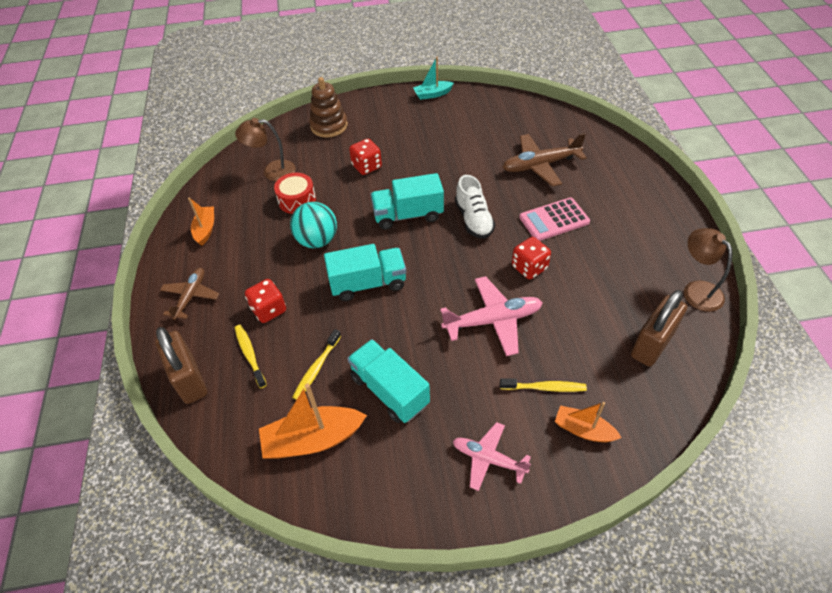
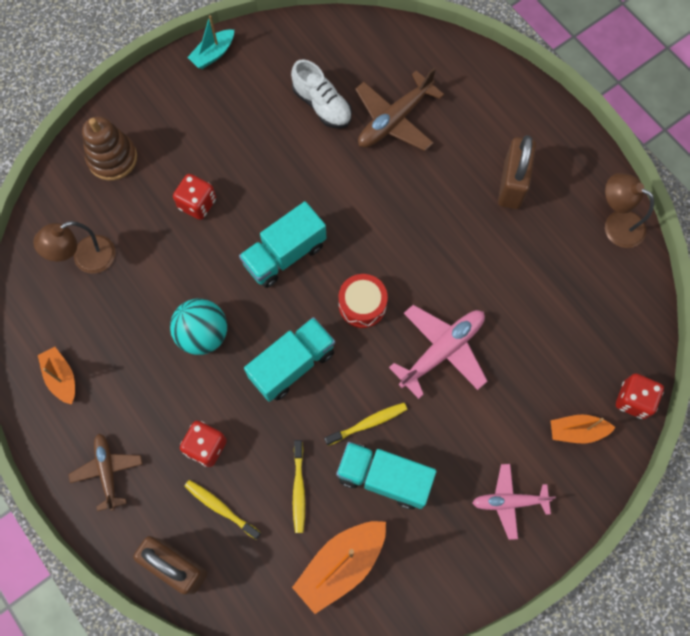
camera: 30 degrees left, 20 degrees up
(297, 200) = (144, 289): red drum -> red drum (362, 305)
(473, 219) = (359, 229): white shoe -> white shoe (322, 105)
(529, 268) = (447, 268): red dice -> red dice (633, 400)
(544, 388) = (524, 403): yellow toothbrush -> yellow toothbrush (368, 423)
(554, 220) = (444, 193): pink calculator -> none
(652, 344) = (599, 308): brown padlock -> brown padlock (512, 184)

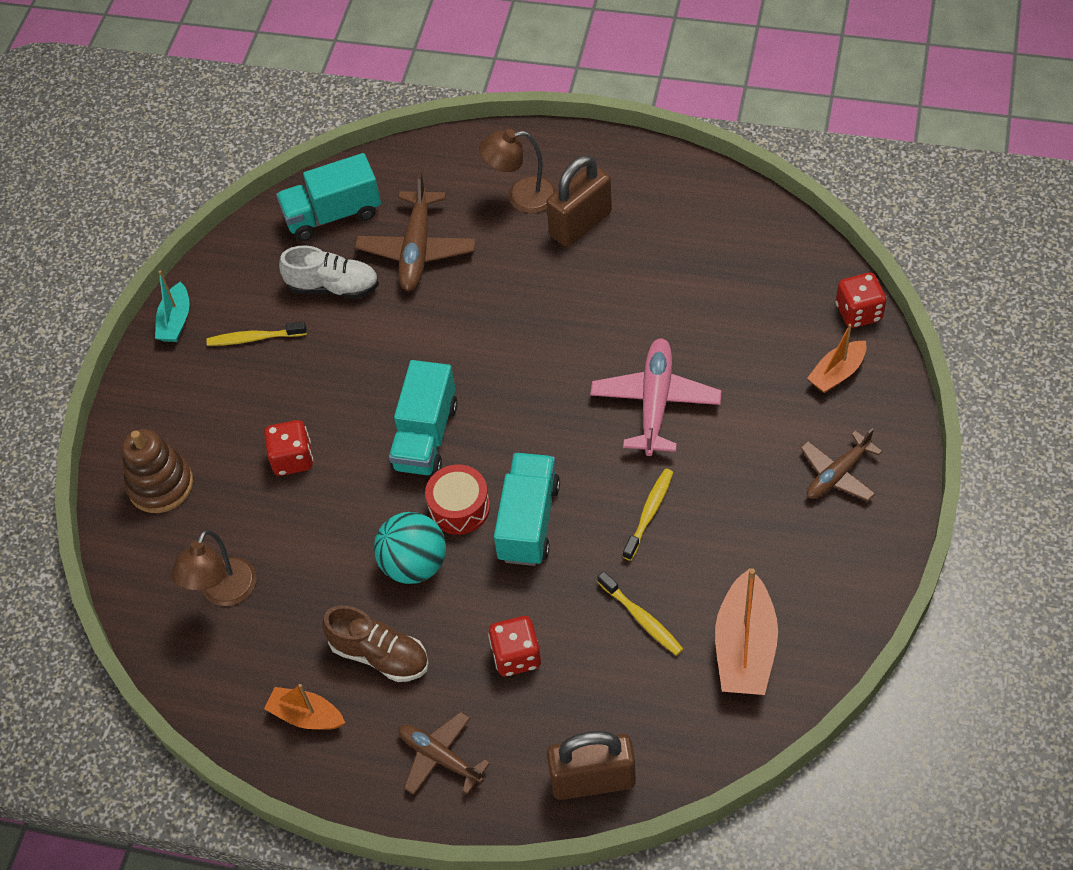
camera: 35 degrees left, 15 degrees down
(133, 376) = (380, 655): none -> brown shoe
(220, 508) = (584, 695): yellow toothbrush -> yellow toothbrush (254, 338)
(362, 305) = (543, 421): red drum -> red drum (459, 507)
(384, 478) = (709, 545): turquoise truck -> turquoise truck (333, 215)
(509, 502) = (837, 474): pink plane -> brown plane
(512, 184) = (580, 224): brown padlock -> brown padlock turned 75 degrees clockwise
(616, 224) = (704, 189): brown lamp -> brown lamp (521, 197)

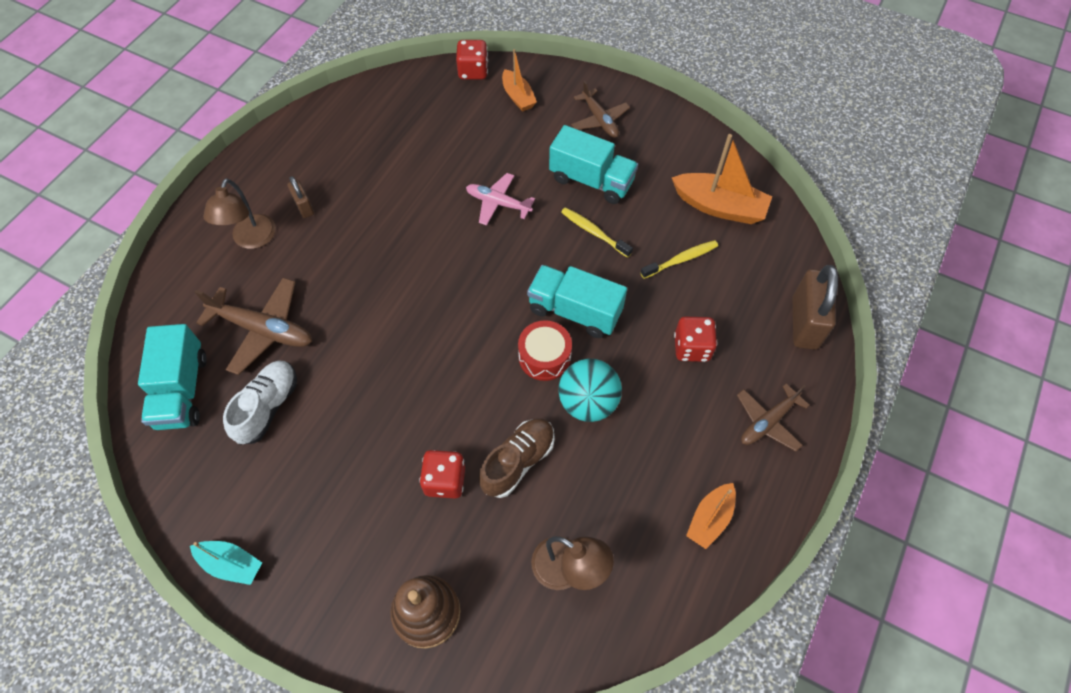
camera: 80 degrees left, 5 degrees up
(254, 338) = (291, 490): yellow toothbrush -> none
(380, 655) = (666, 447): brown shoe -> brown shoe (518, 461)
(425, 436) = (465, 366): turquoise truck -> turquoise truck (591, 180)
(580, 224) = (304, 207): brown padlock -> brown padlock, size x0.52
(655, 402) = (498, 203): pink plane -> pink plane, size x0.66

